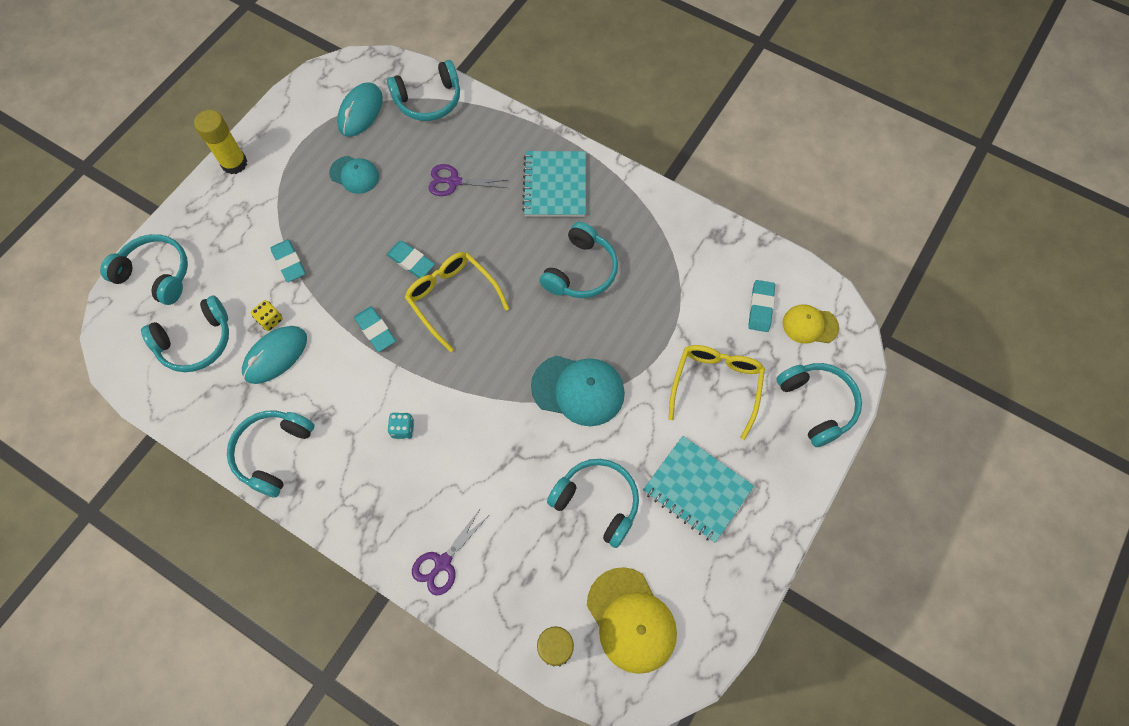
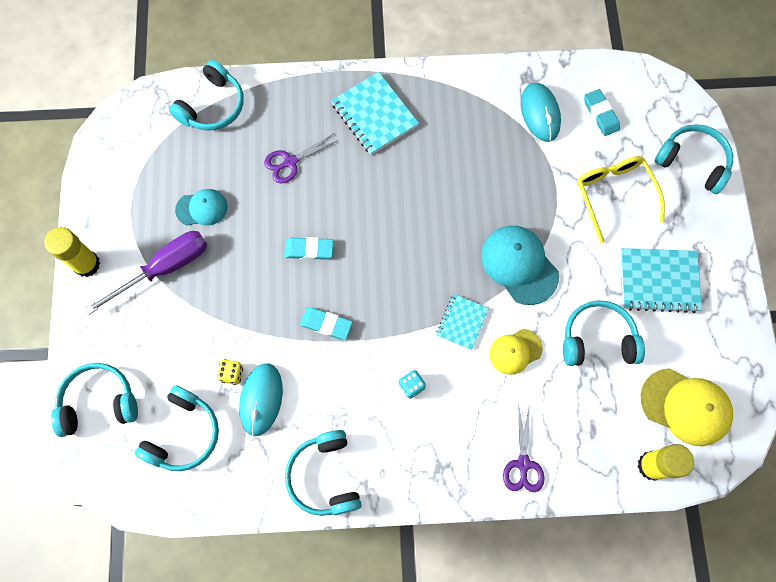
camera: 35 degrees left, 5 degrees up
(288, 203) = (165, 268): none -> purple screwdriver
(289, 262) = (207, 316): turquoise eraser -> none
(360, 112) = (162, 151): turquoise mouse -> turquoise mouse (540, 113)
(452, 298) = (366, 258): yellow glasses -> none
(489, 405) = (462, 322): none -> turquoise notebook
(578, 390) = (519, 265): turquoise cap -> turquoise cap turned 105 degrees counterclockwise
(580, 271) = (448, 171): turquoise headphones -> none
(810, 325) = (644, 105): yellow cap -> yellow cap (515, 351)

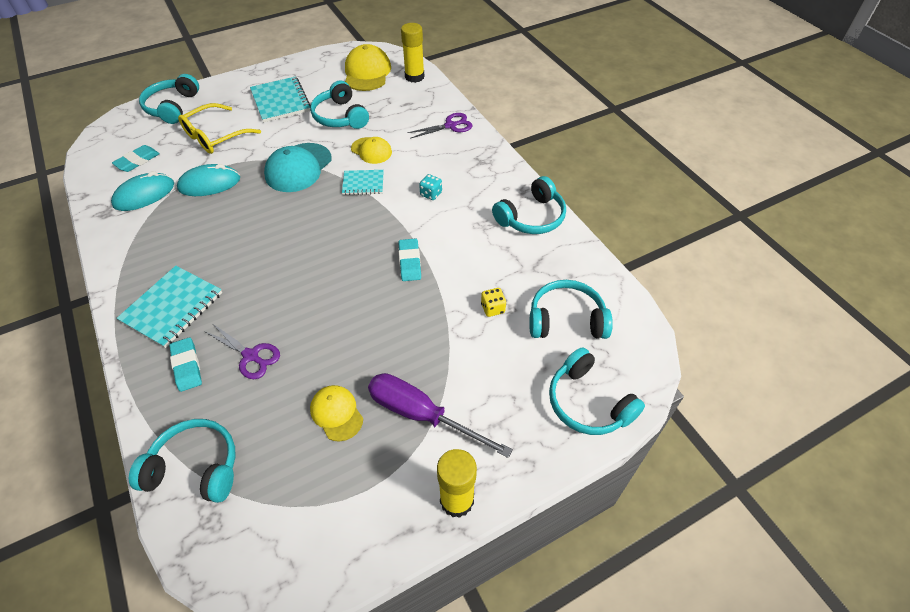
camera: 115 degrees left, 20 degrees down
(202, 208) = (336, 413): turquoise cap -> yellow cap
(261, 399) = (501, 279): turquoise mouse -> turquoise mouse (209, 184)
(309, 250) = (344, 301): turquoise eraser -> turquoise eraser (187, 366)

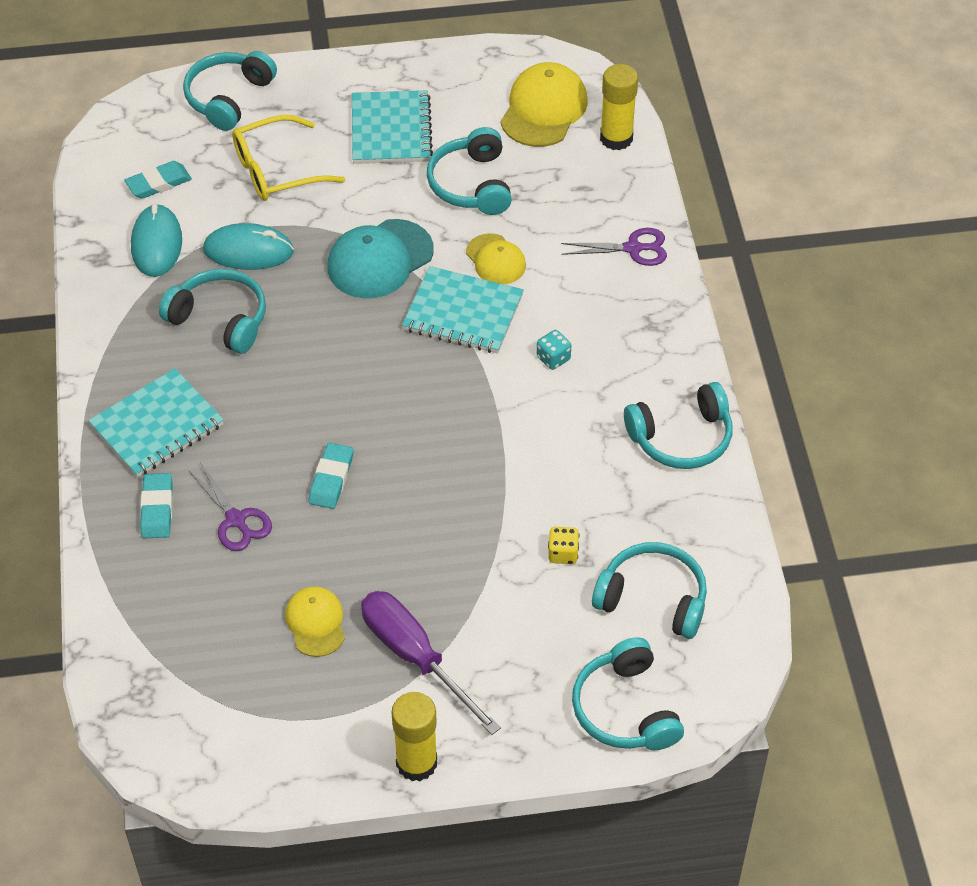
camera: 20 degrees right, 0 degrees up
(144, 195) = (156, 244): turquoise mouse -> turquoise mouse turned 75 degrees counterclockwise
(195, 467) = (139, 631): turquoise headphones -> turquoise headphones (220, 319)
(363, 183) = (463, 313): turquoise notebook -> turquoise notebook, size x1.66
(409, 262) = (480, 454): turquoise eraser -> turquoise eraser (331, 479)

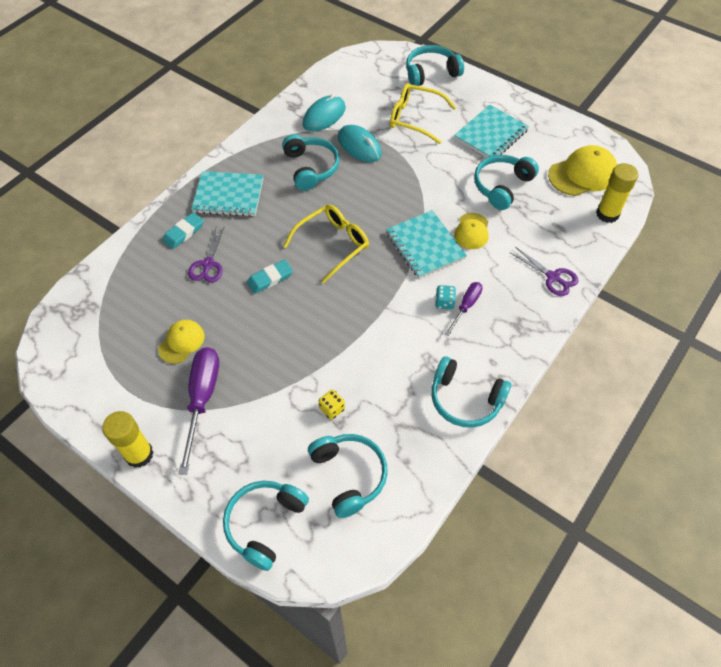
camera: 45 degrees right, 5 degrees up
(158, 183) = (356, 90): turquoise eraser -> none
(357, 387) = (333, 244): none -> yellow glasses
(380, 259) = (414, 191): turquoise cap -> none
(580, 345) = (466, 306): none -> purple screwdriver

